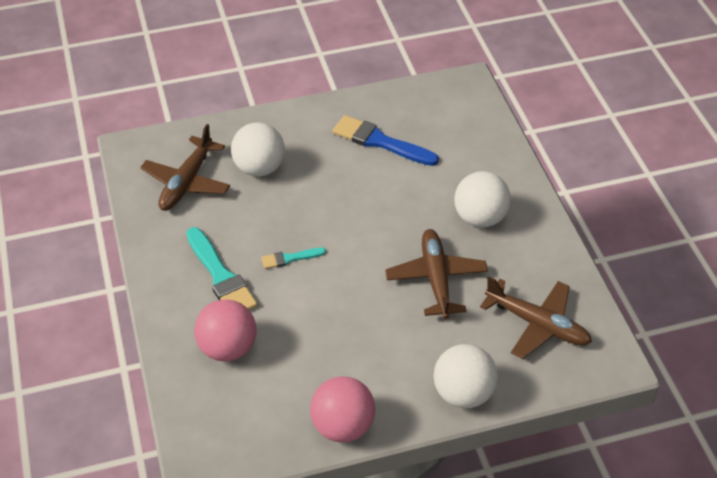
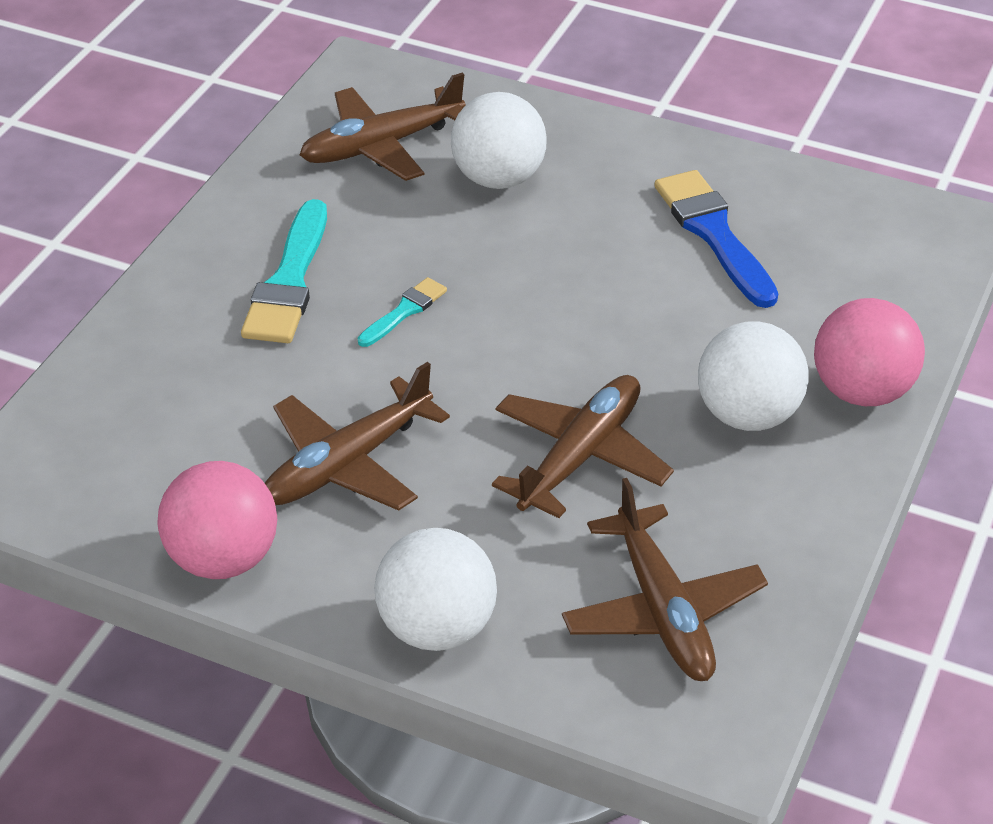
camera: 40 degrees right, 5 degrees down
(228, 348) = (195, 371): pink ball -> pink ball (861, 391)
(290, 258) = (404, 311): turquoise brush -> turquoise brush turned 105 degrees clockwise
(346, 346) = (348, 463): none -> brown plane

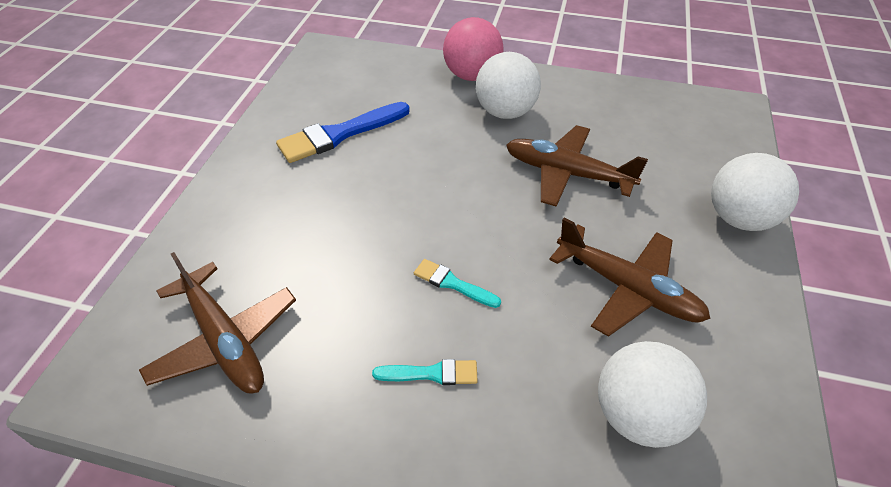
camera: 100 degrees left, 5 degrees up
(223, 559) = (757, 345): pink ball -> none
(289, 282) = (432, 373): turquoise brush -> turquoise brush, size x0.53
(498, 178) = (277, 250): white ball -> white ball (638, 415)
(662, 609) = (666, 132): brown plane -> none

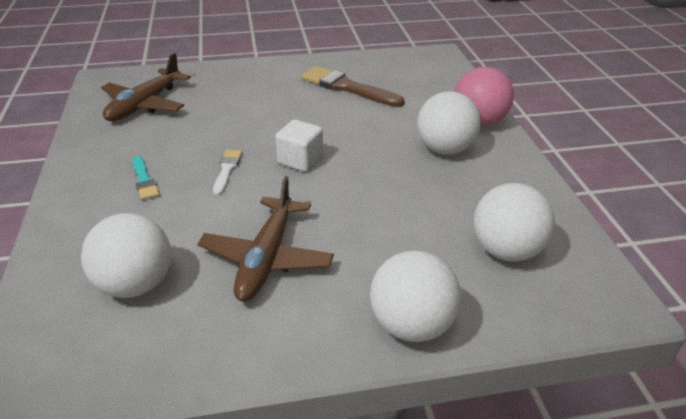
camera: 65 degrees right, 10 degrees down
(339, 134) = (347, 87): blue brush -> brown brush
(452, 283) = (227, 170): turquoise brush -> white brush
(467, 216) = (300, 160): none -> white cube
(567, 174) = (389, 199): brown plane -> none
(664, 134) = (506, 250): none -> white ball

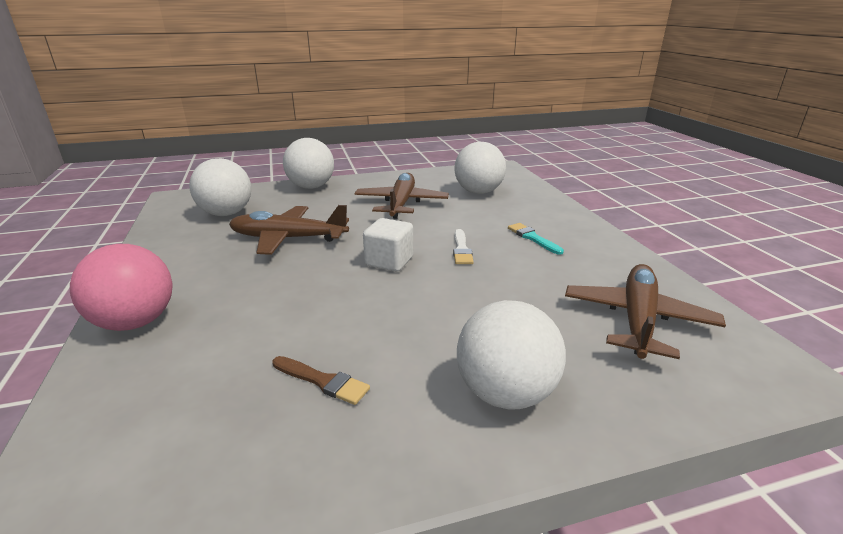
camera: 175 degrees right, 10 degrees down
(347, 87) = (323, 381): brown brush -> brown brush, size x0.53
(404, 196) = (289, 238): none -> brown plane
(444, 149) = (218, 281): white ball -> white ball (505, 393)

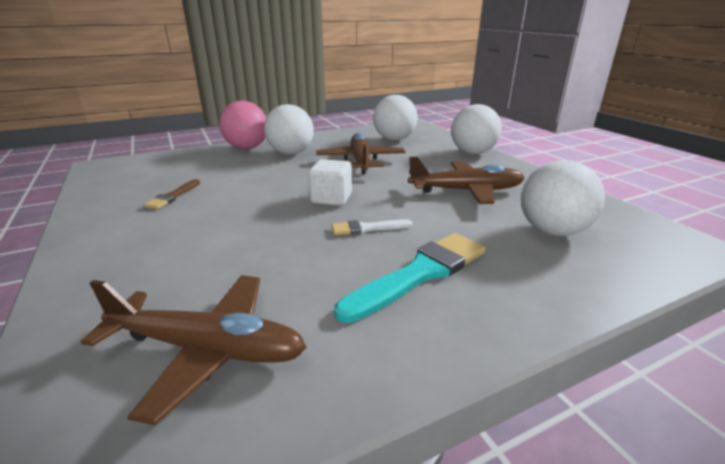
camera: 80 degrees right, 0 degrees up
(505, 393) = (125, 257): white ball -> white ball (291, 153)
(532, 238) = (420, 273): turquoise brush -> turquoise brush, size x1.89

